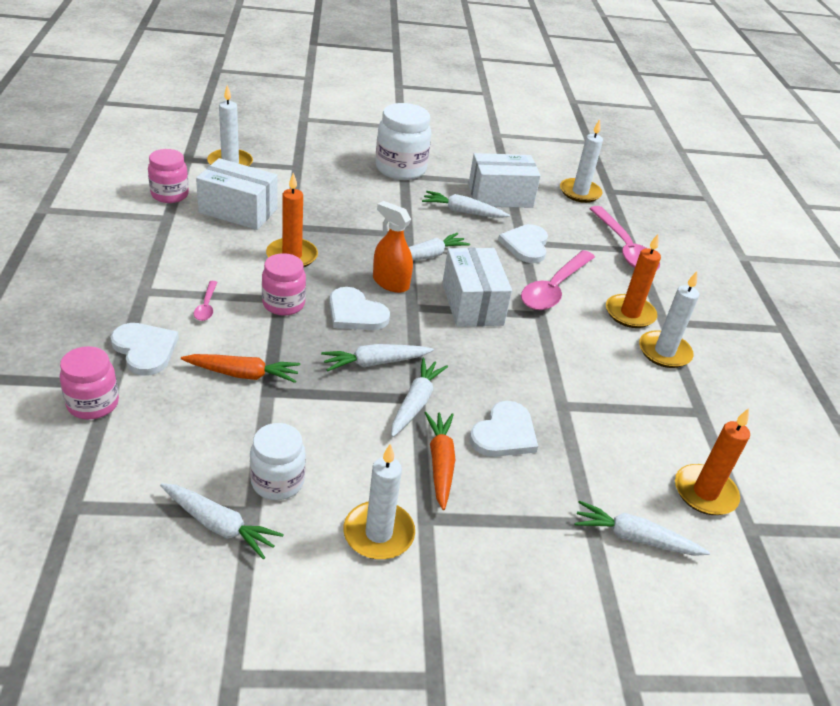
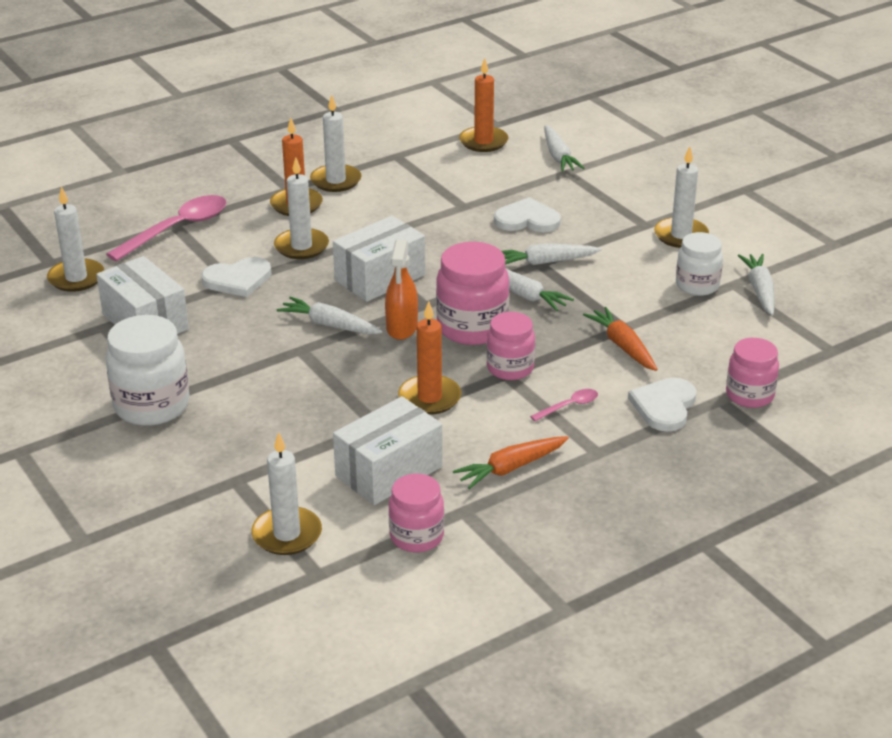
camera: 115 degrees left, 5 degrees down
(238, 211) = (389, 471): white box -> white box turned 60 degrees clockwise
(355, 313) = (472, 328): white heart -> pink jar
(440, 463) = (591, 234): orange carrot -> orange carrot (511, 468)
(463, 212) = (210, 333): white carrot -> none
(554, 289) = (301, 246): pink spoon -> white candle

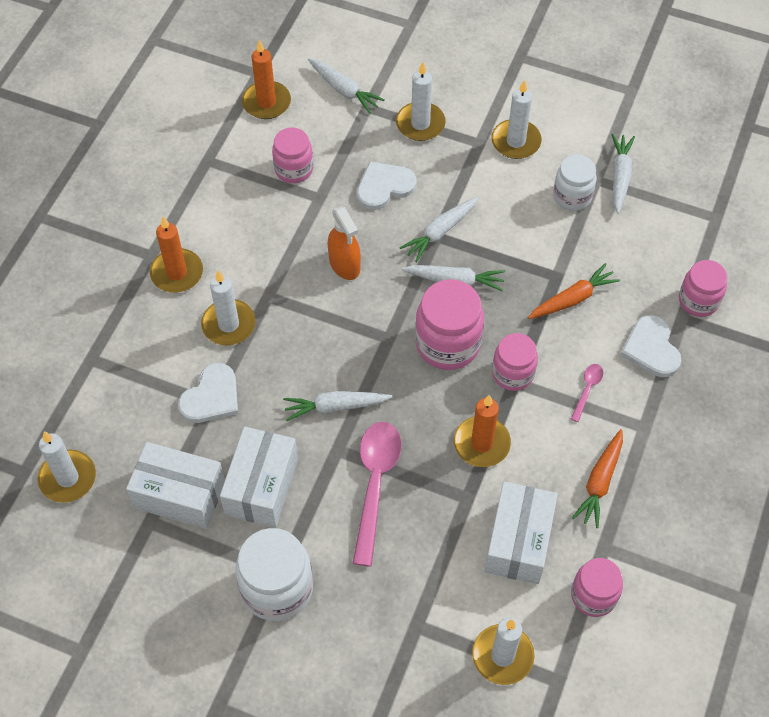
camera: 35 degrees left, 25 degrees up
(177, 229) = (100, 363): pink spoon -> pink spoon (375, 484)
(336, 181) = (183, 222): white candle -> white candle (420, 124)
(380, 278) = (327, 326): white box -> white box (262, 486)
(402, 327) = (394, 376): orange spray bottle -> orange spray bottle (344, 264)
(461, 184) = (294, 169): none -> pink jar
(622, 346) = (573, 299): orange carrot -> orange carrot turned 120 degrees clockwise
(760, 290) = (620, 176): white carrot -> white carrot turned 45 degrees clockwise

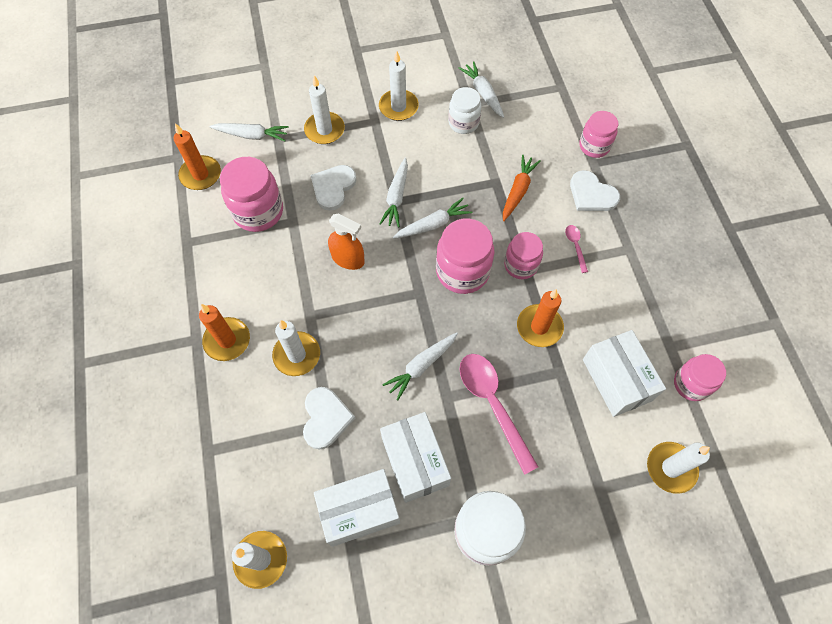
camera: 35 degrees left, 5 degrees up
(294, 169) = (258, 212): pink jar -> pink jar, size x1.56
(600, 482) = (632, 304): orange carrot -> none

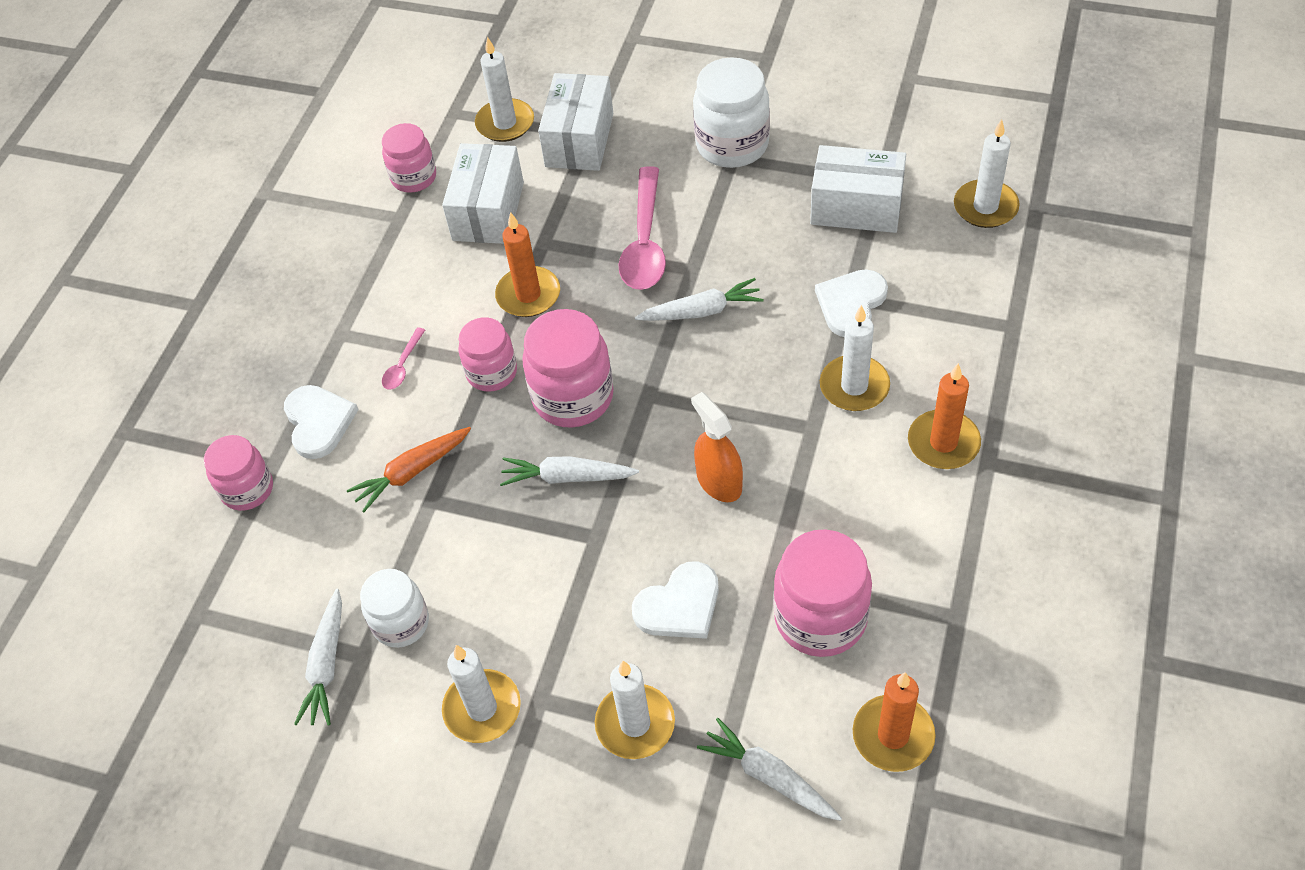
camera: 145 degrees left, 10 degrees down
(396, 197) = (592, 543): white carrot -> none
(415, 461) = (769, 225): white box -> white box (579, 140)

